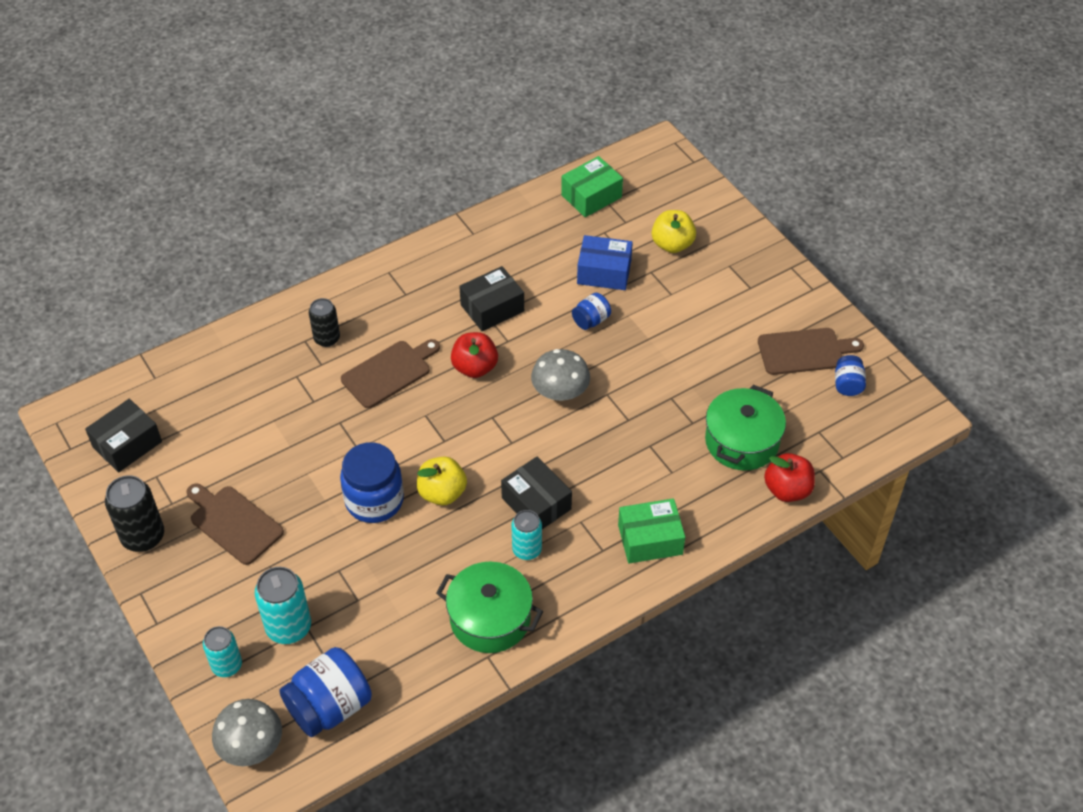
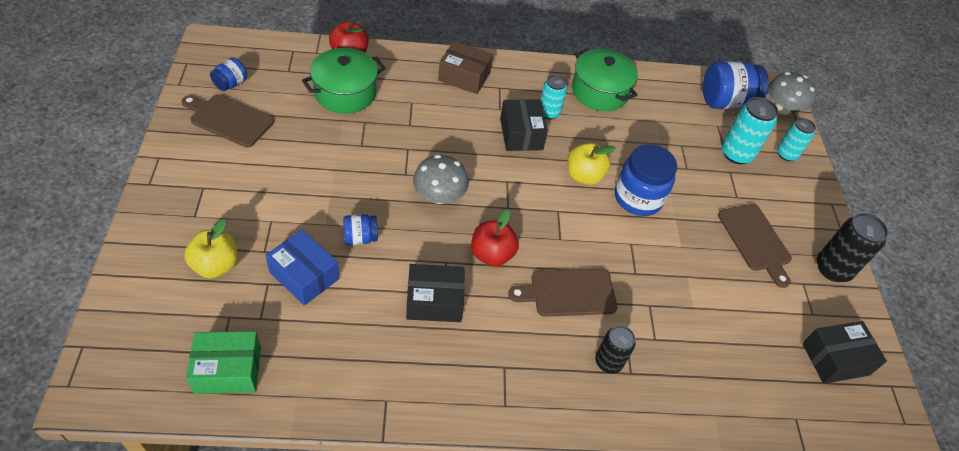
camera: 155 degrees left, 0 degrees up
(650, 539) = (464, 77): green box -> brown box

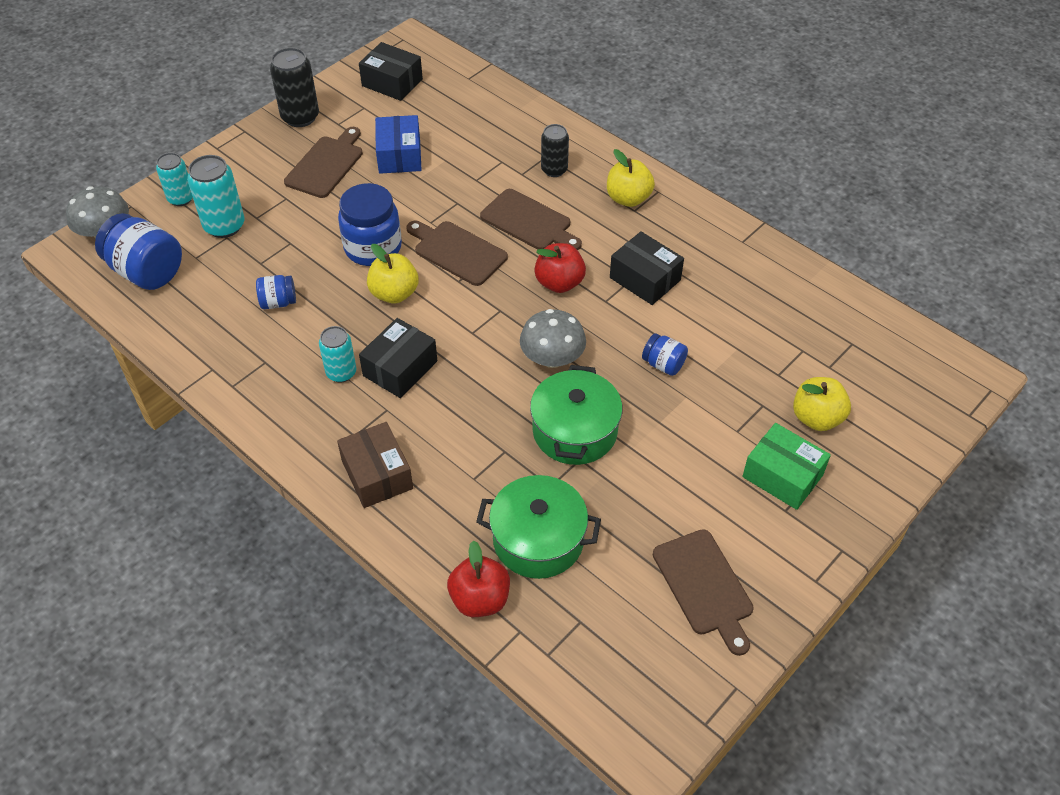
camera: 130 degrees left, 0 degrees up
(228, 370) = (852, 328): green box -> green box (782, 476)
(231, 84) = (668, 644): blue jar -> blue jar (278, 302)
(304, 275) = (740, 362): blue box -> blue box (399, 155)
(521, 376) = (628, 198): none -> yellow apple
(585, 232) = (457, 251): none -> brown cutting board
(599, 92) = (255, 361): green pot -> green pot (574, 431)

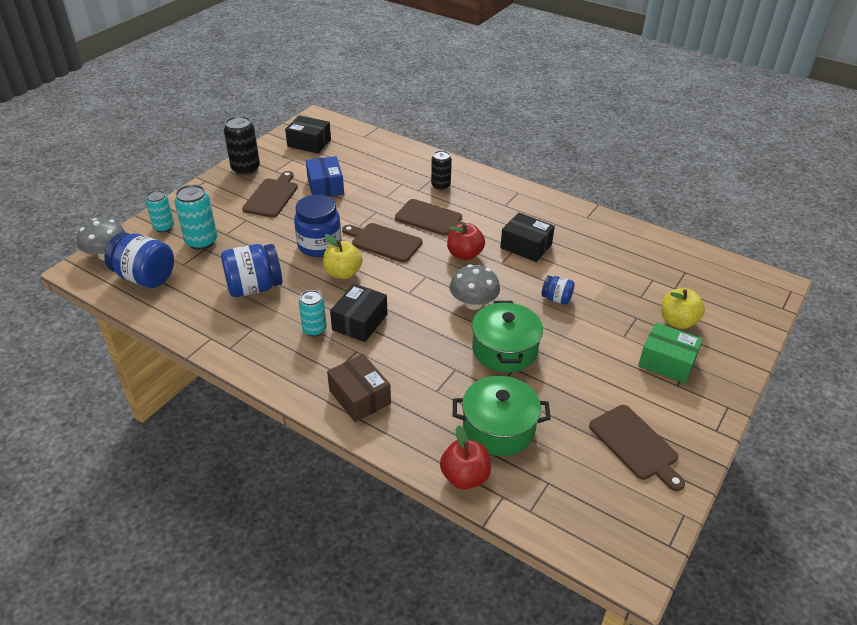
camera: 10 degrees left, 10 degrees down
(278, 302) = (254, 287): blue jar -> blue jar, size x1.91
(628, 198) = (498, 198): yellow apple -> none

